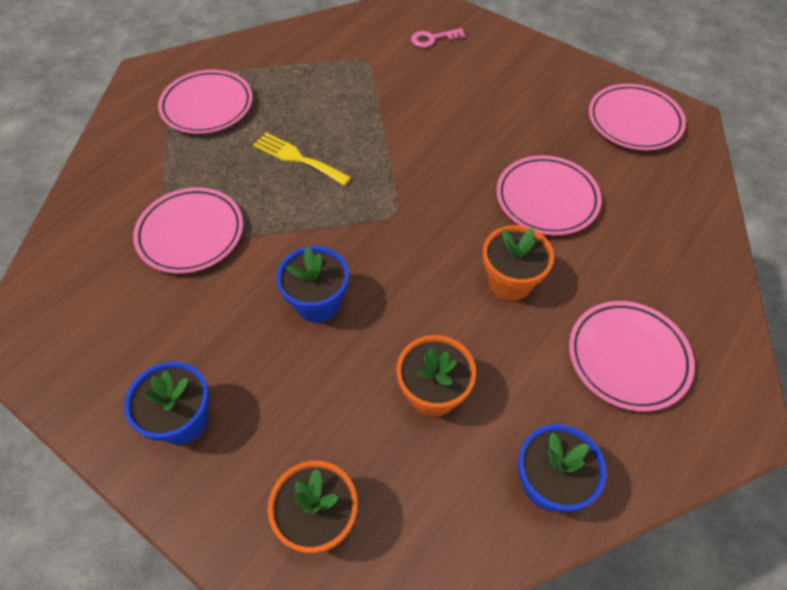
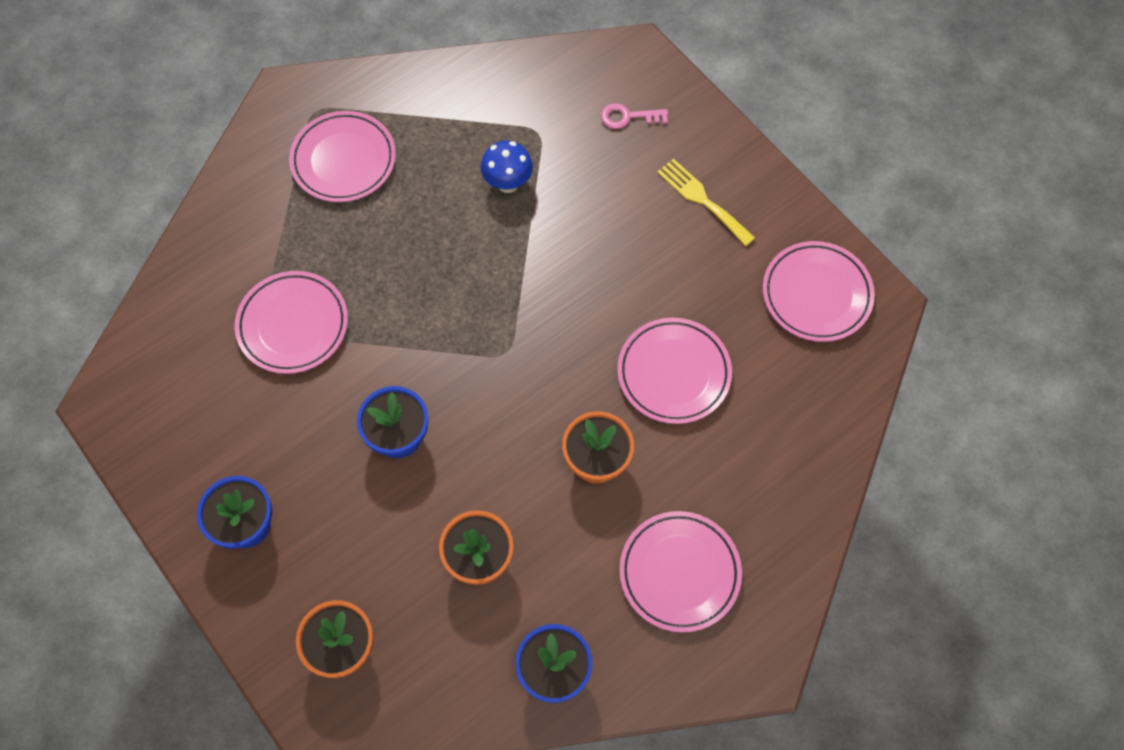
camera: 15 degrees right, 10 degrees up
(298, 158) = (424, 255): yellow fork -> yellow fork (702, 199)
(352, 96) = (508, 183): none -> blue mushroom

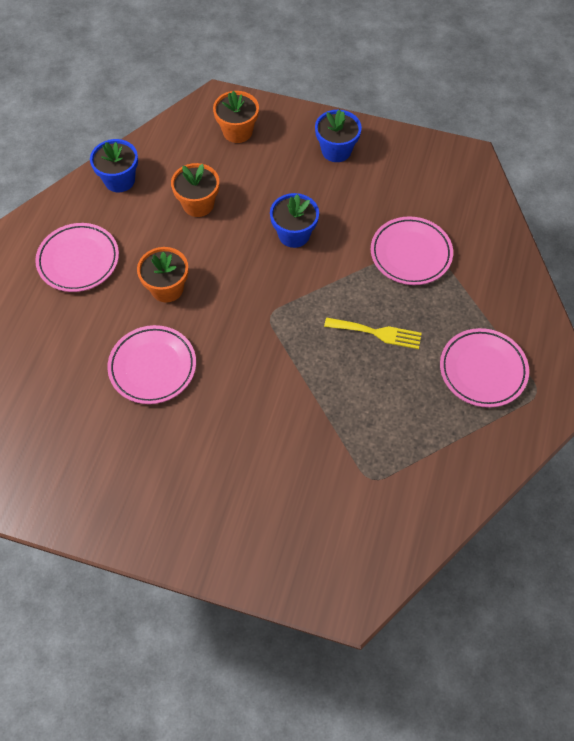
camera: 145 degrees right, 5 degrees down
(508, 183) = (359, 425): blue mushroom -> none
(628, 117) = (315, 538): pink key -> none
(702, 199) = (212, 504): yellow fork -> yellow fork (377, 333)
(816, 294) = (83, 482): pink plate -> none

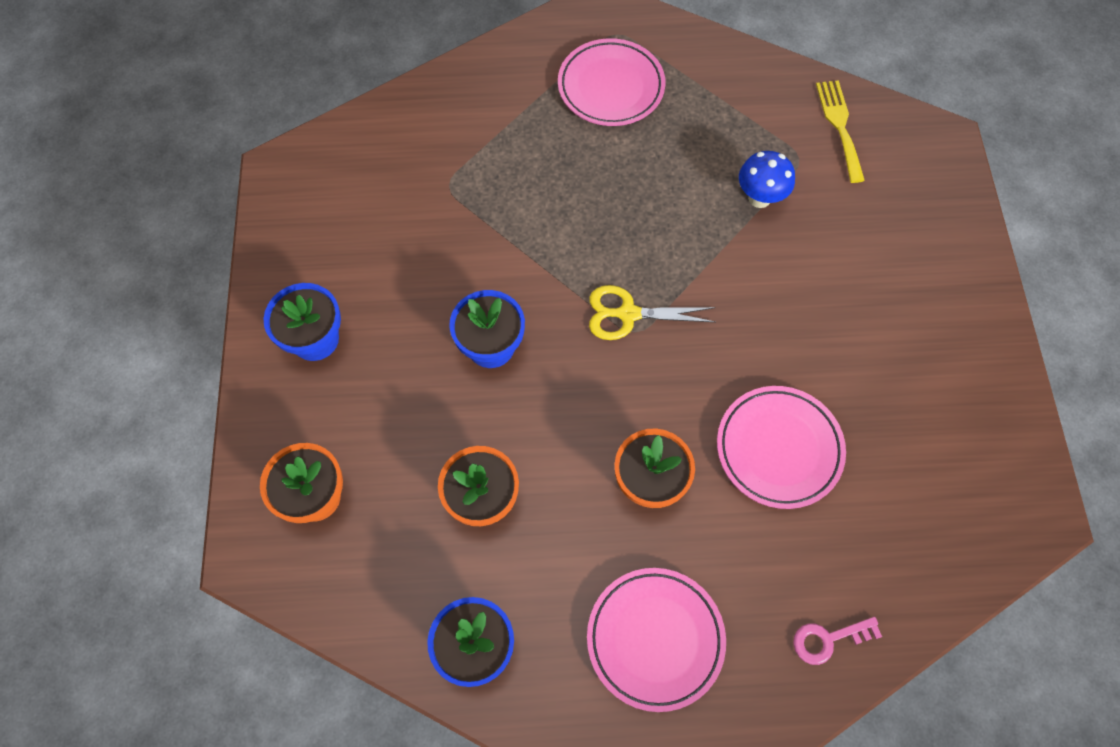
camera: 110 degrees left, 5 degrees up
(29, 345) = (828, 639): none -> pink key
(285, 316) = (628, 314): none -> yellow scissors
(345, 435) = (759, 198): none -> blue mushroom
(377, 333) = (607, 203): yellow fork -> yellow fork (839, 126)
(410, 254) = (471, 198): pink plate -> none

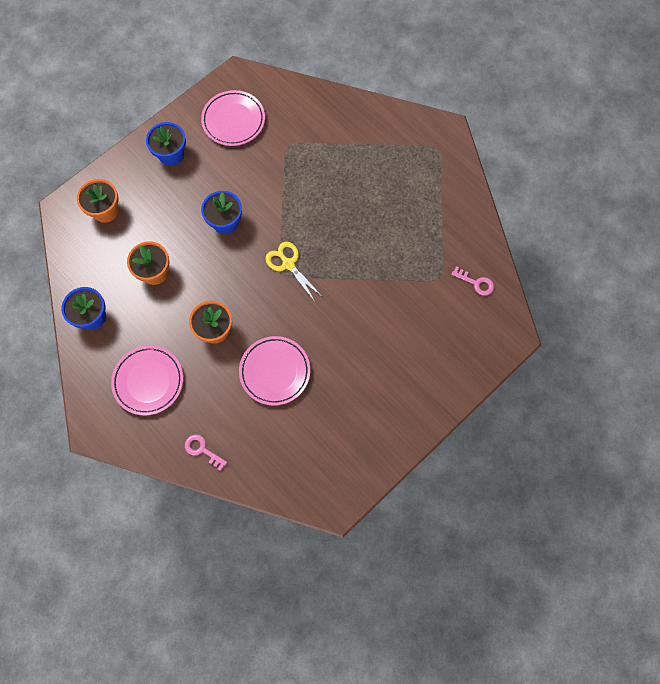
camera: 50 degrees right, 5 degrees up
(611, 87) = (403, 169): pink plate -> pink plate (233, 120)
(759, 198) = (400, 275): blue mushroom -> none
(839, 126) = (476, 283): yellow fork -> pink key

